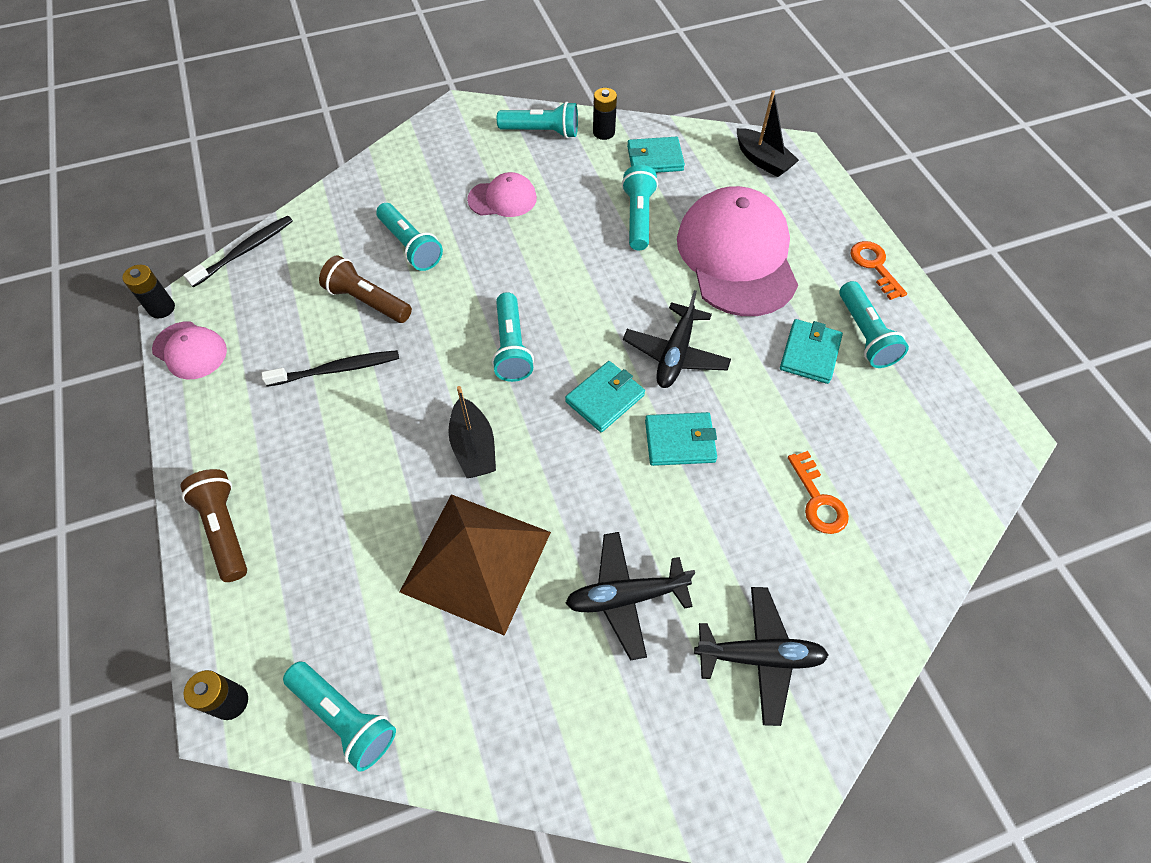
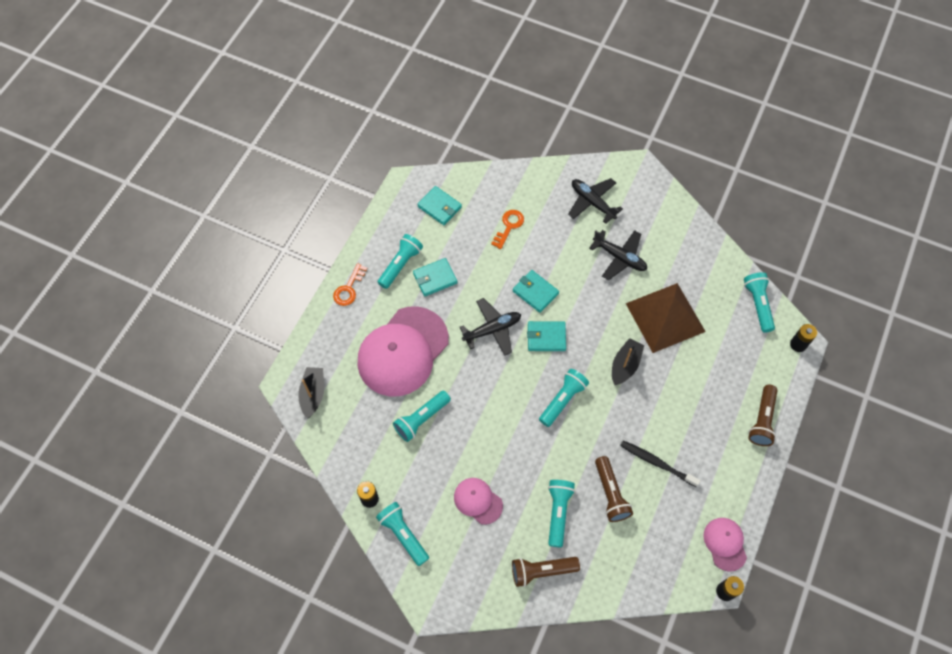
camera: 135 degrees left, 5 degrees up
(245, 251) = (652, 596): black toothbrush -> none
(381, 194) = (542, 571): none -> brown flashlight
(655, 158) = (365, 450): turquoise wallet -> turquoise wallet (439, 207)

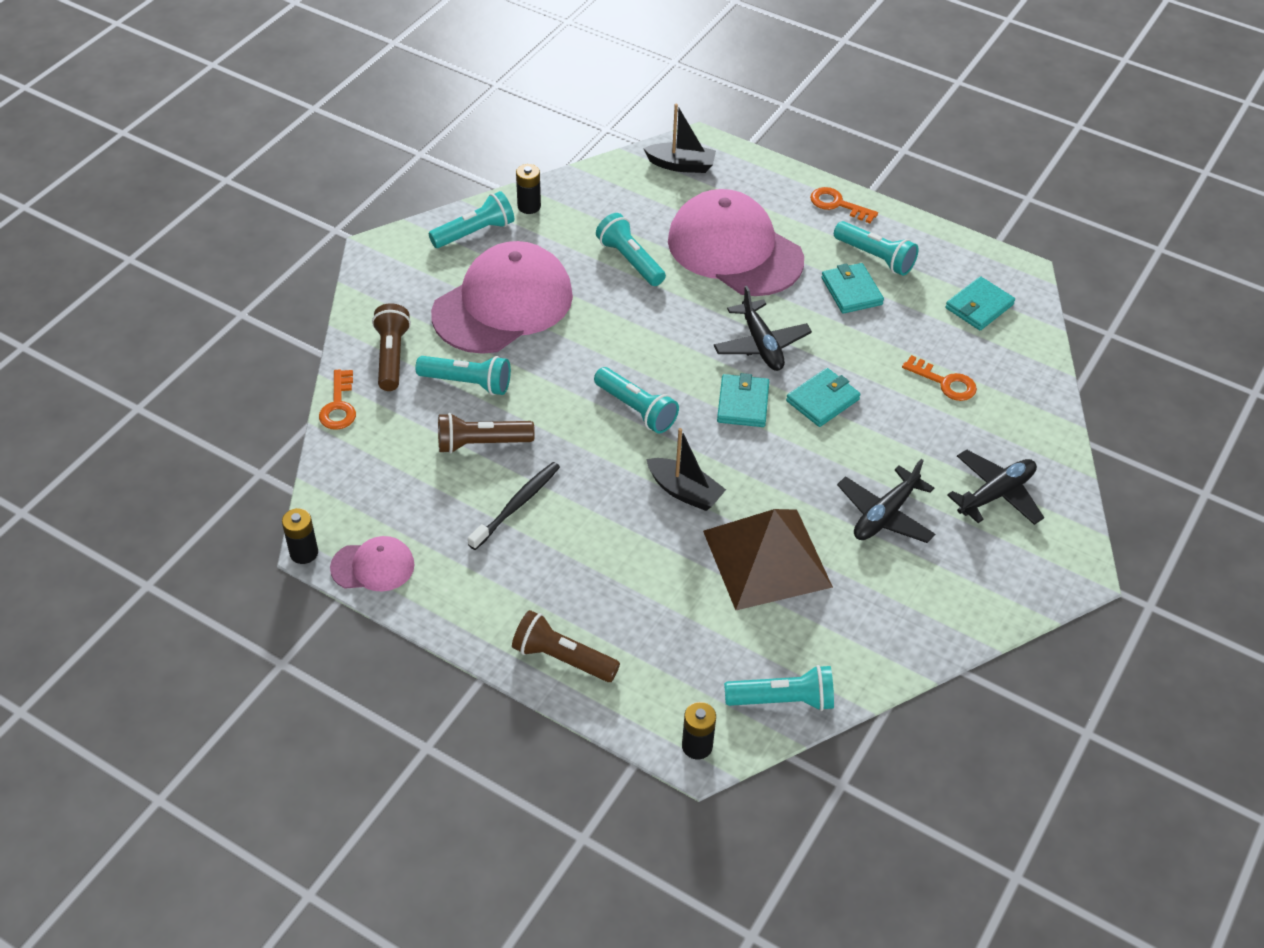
camera: 95 degrees right, 15 degrees down
(478, 501) = (503, 304): pink cap -> pink cap, size x2.09
(595, 599) = (339, 406): none -> orange key

